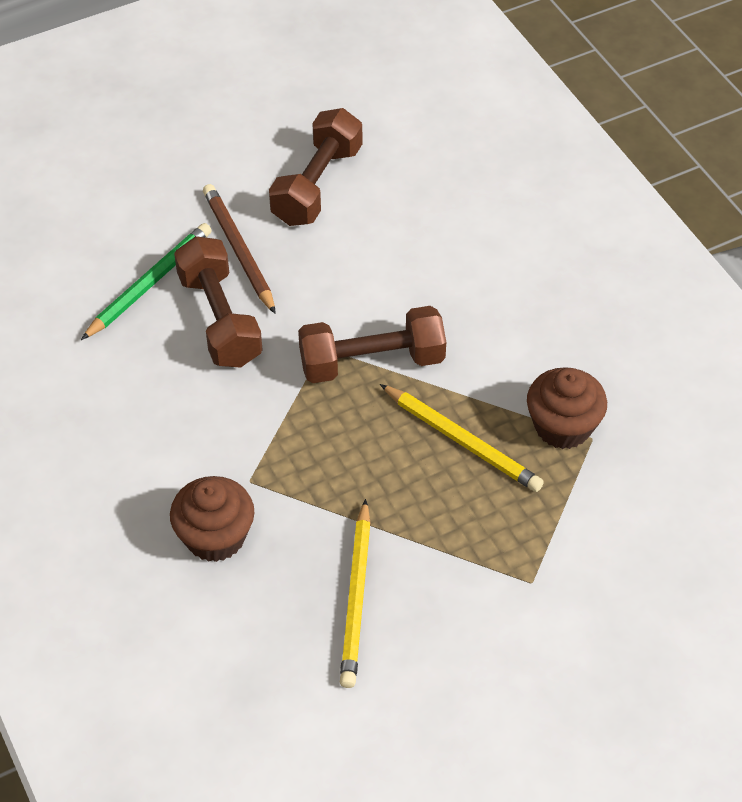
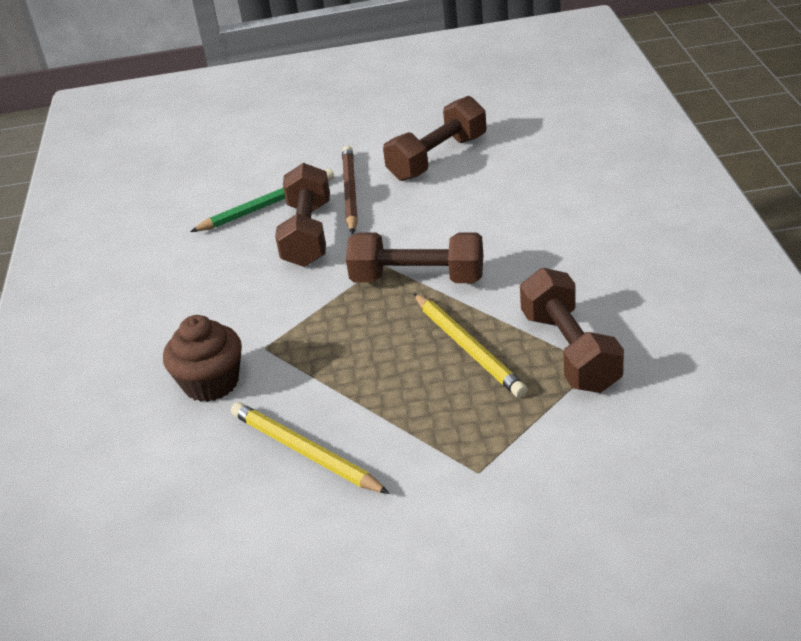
camera: 25 degrees right, 15 degrees down
(356, 597) = (305, 452): yellow pencil -> yellow pencil turned 105 degrees clockwise
(562, 426) = (570, 351): brown cupcake -> brown dumbbell

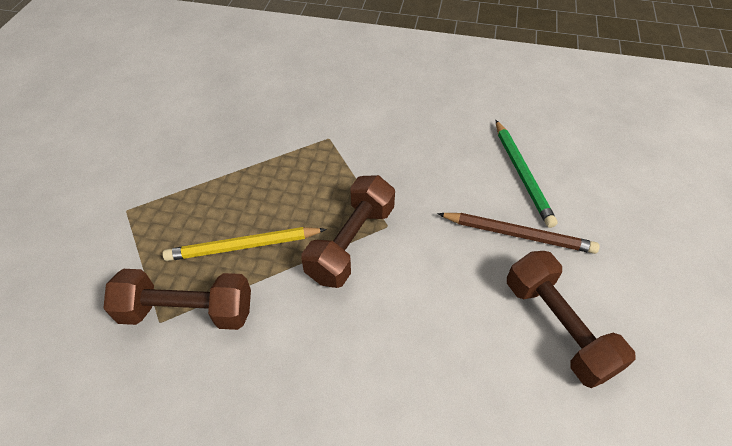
camera: 105 degrees right, 15 degrees up
(211, 383) = (310, 108): brown cupcake -> none
(305, 452) = (214, 136): yellow pencil -> none
(308, 234) = (460, 190): brown dumbbell -> none

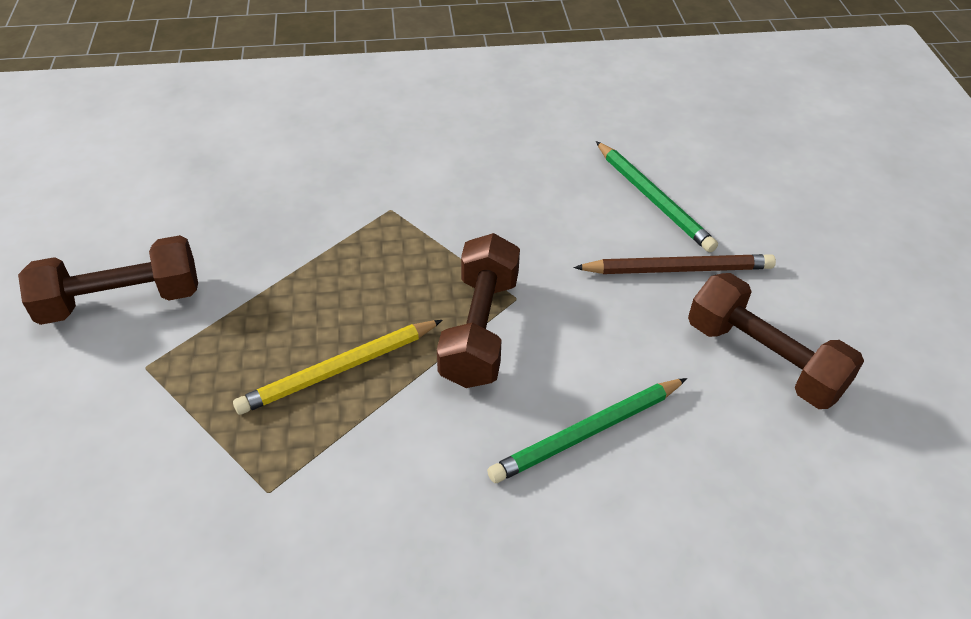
camera: 20 degrees left, 5 degrees down
(187, 311) = (301, 468): brown dumbbell -> brown dumbbell (121, 301)
(394, 346) = (587, 432): none -> green pencil

